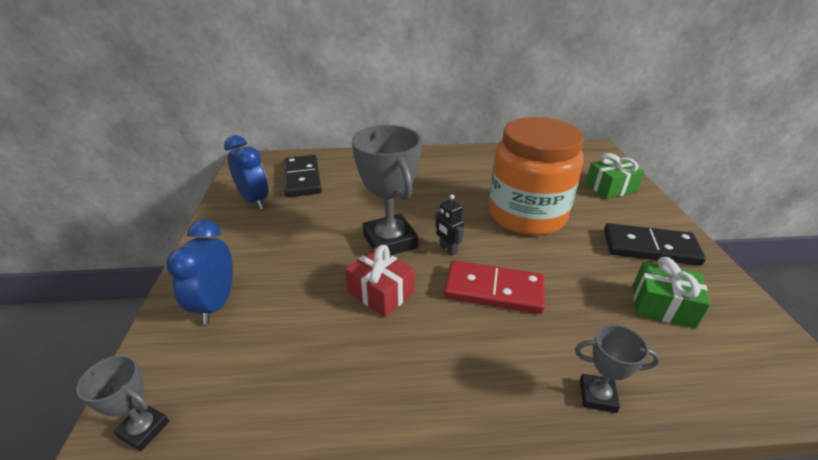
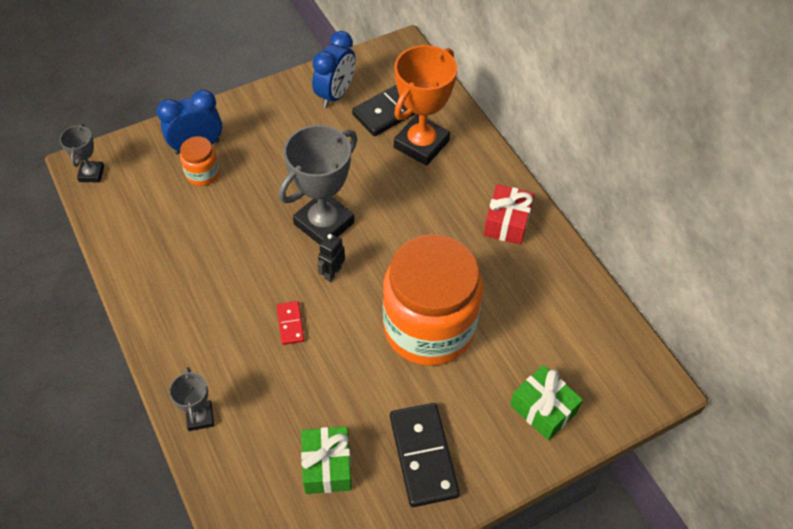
camera: 65 degrees right, 20 degrees up
(257, 308) = (203, 173): none -> orange jar
(349, 175) = (421, 144): none -> orange trophy
(381, 292) = (252, 243): red gift -> red gift (507, 222)
(494, 290) = (290, 324): red domino -> red domino, size x0.50

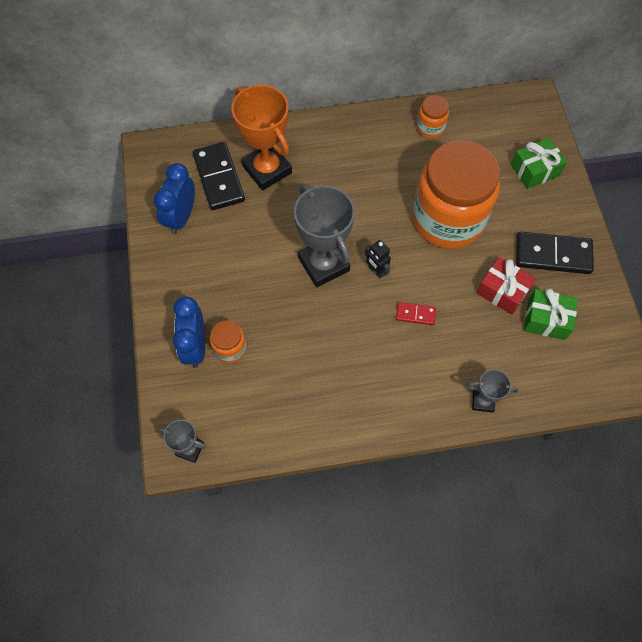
camera: 70 degrees left, 10 degrees up
(335, 94) = (181, 217): blue clock -> blue clock turned 120 degrees counterclockwise
(507, 222) = (369, 137): red gift -> red gift (502, 291)
(551, 279) = (430, 128): none -> orange jar

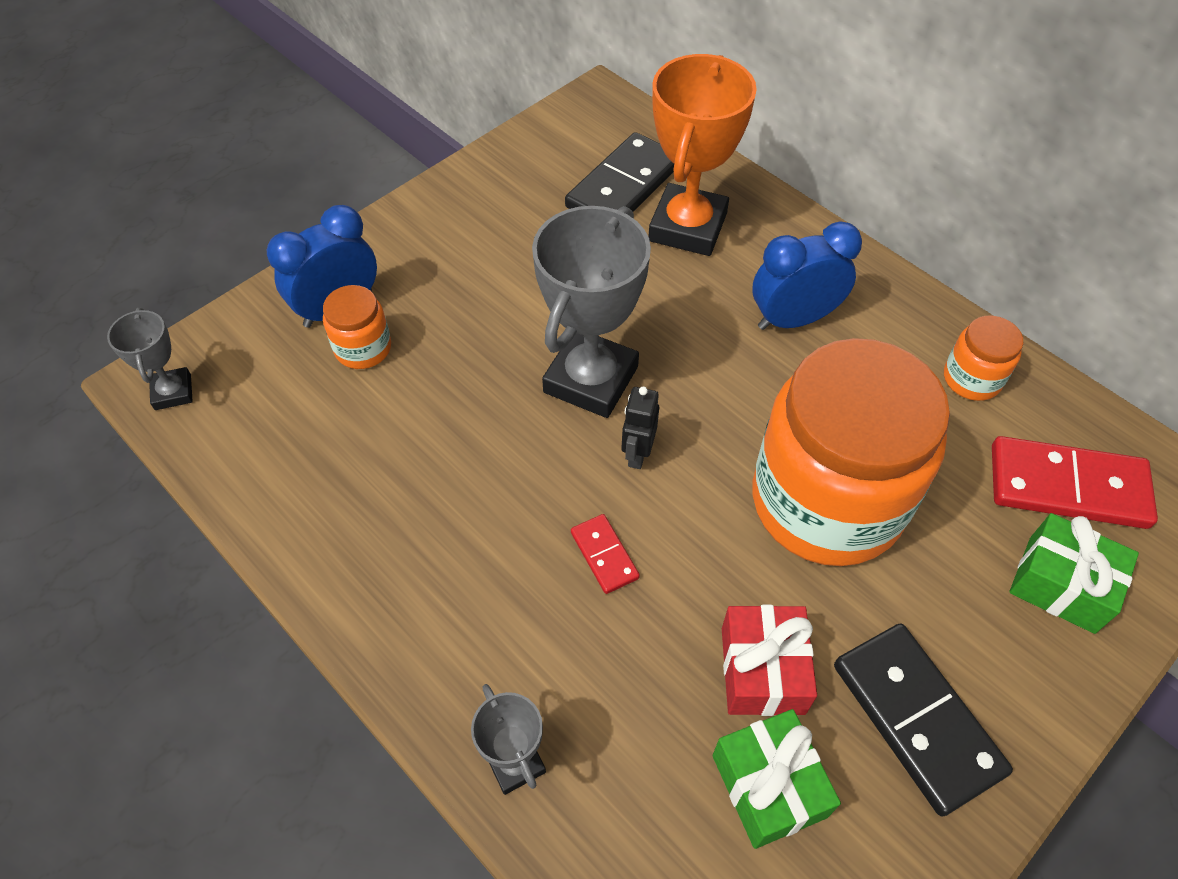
camera: 55 degrees right, 10 degrees down
(181, 217) = (527, 184): blue clock -> blue clock (793, 319)
(499, 136) = (1067, 487): none -> red domino

